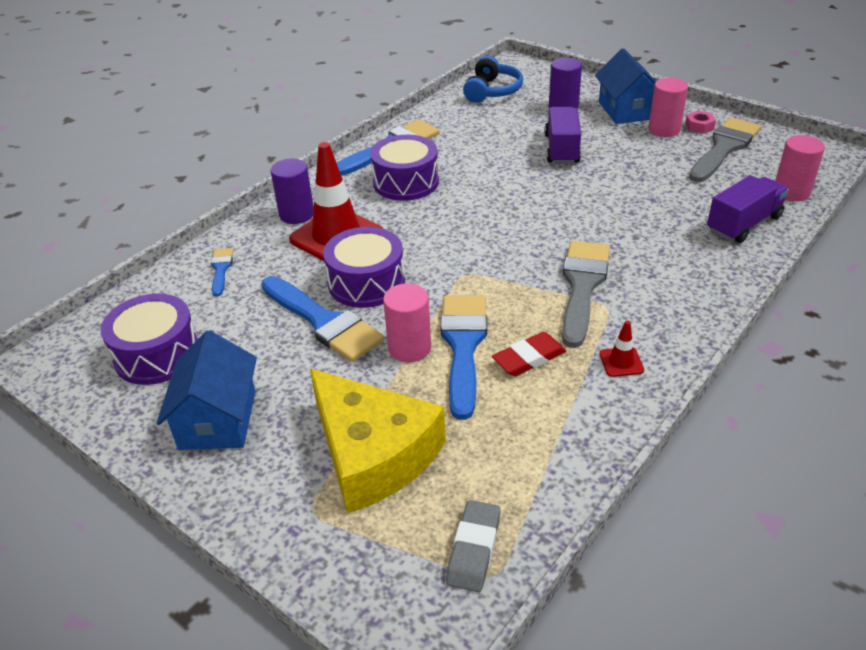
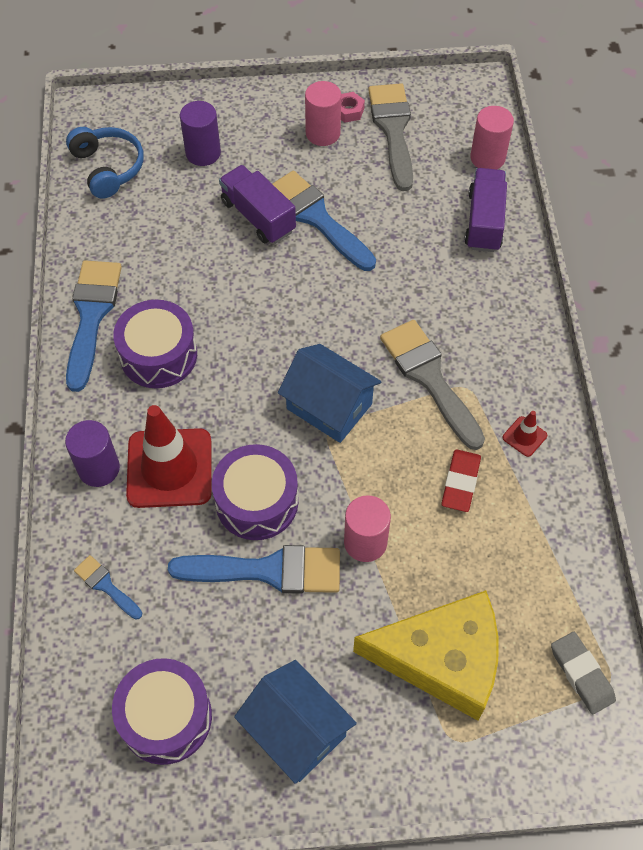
camera: 45 degrees left, 20 degrees up
(463, 346) = (403, 508): blue brush -> blue brush (316, 218)
(626, 110) = (265, 124): blue house -> blue house (329, 406)

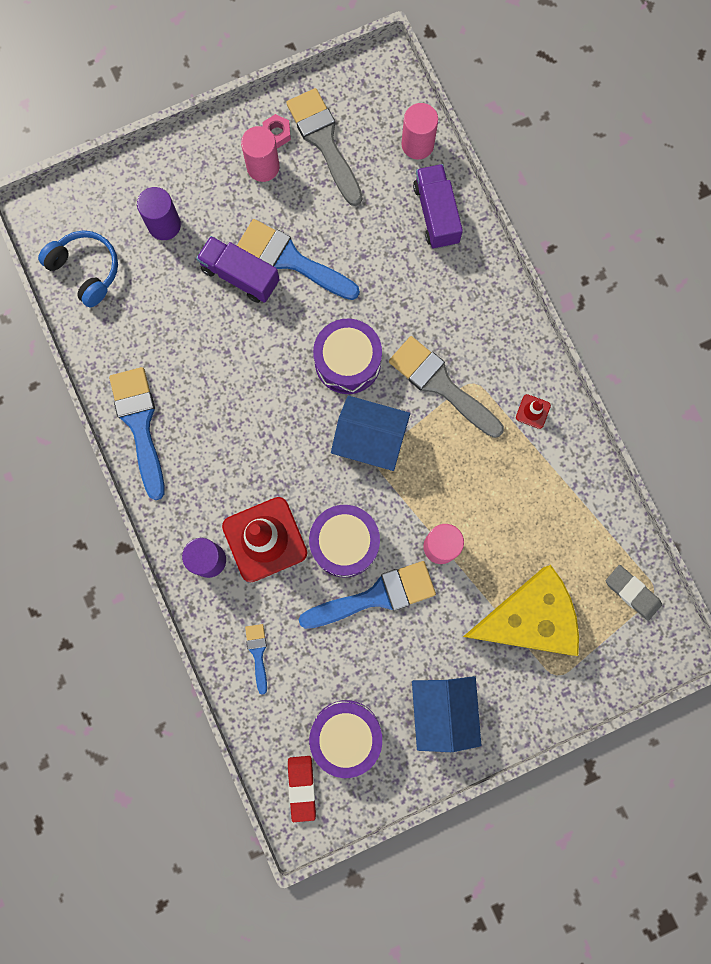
camera: 20 degrees left, 20 degrees up
(106, 586) = (258, 653): blue brush -> blue brush turned 60 degrees clockwise
(158, 355) = (212, 441): purple drum -> purple drum (347, 361)
(296, 730) = (443, 710): blue house -> blue house turned 60 degrees clockwise
(460, 482) = (496, 470): red eraser -> red eraser (301, 787)

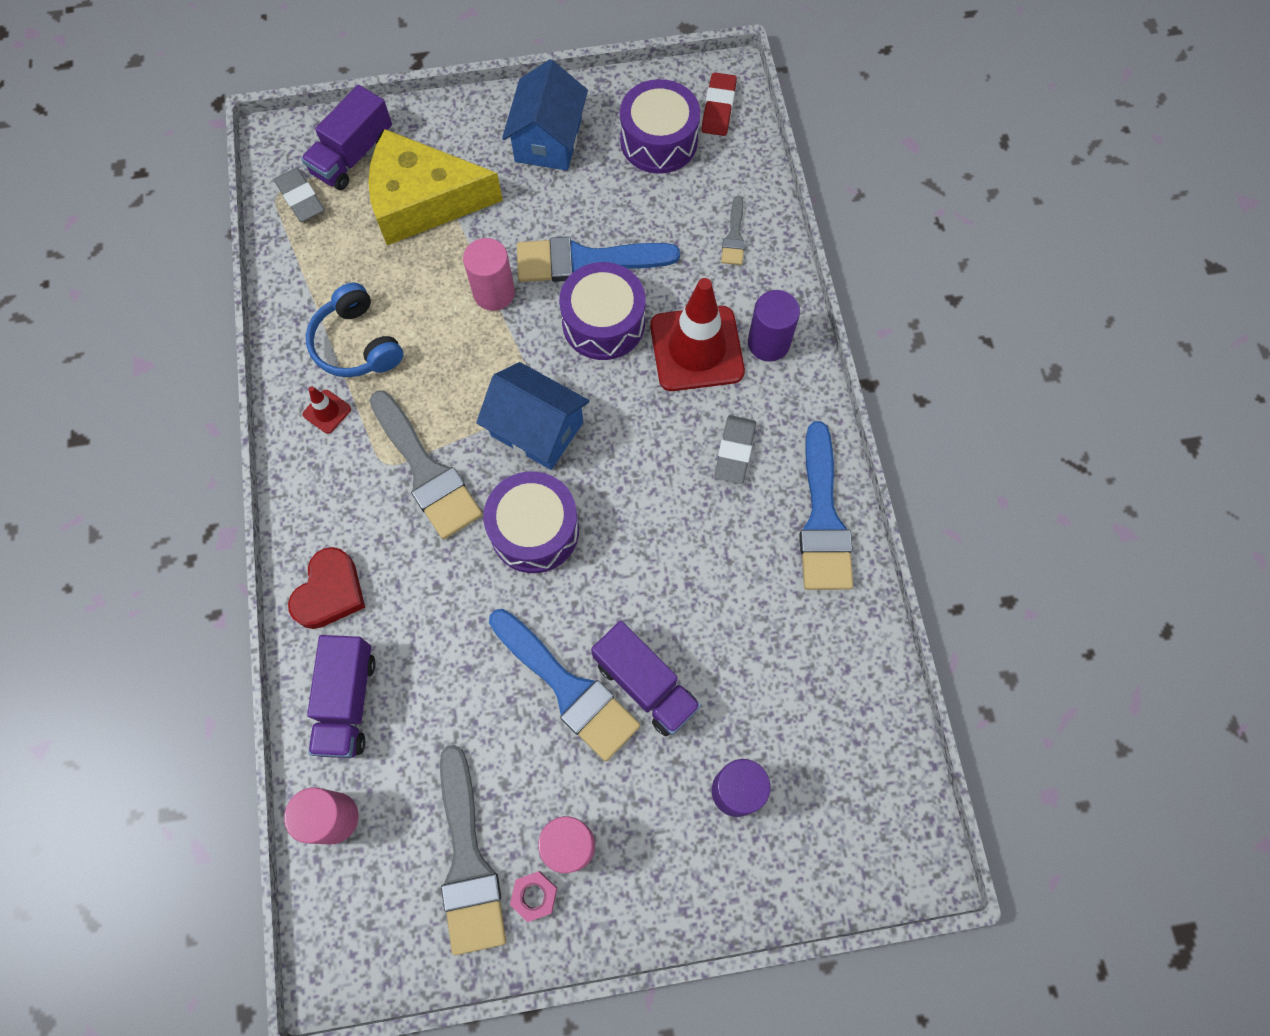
camera: 165 degrees left, 10 degrees down
(86, 270) = (861, 751): blue headphones -> blue headphones (357, 344)
(216, 460) = (734, 451): none -> grey eraser
(258, 653) = (734, 236): blue brush -> grey brush
(476, 281) = (330, 592): none -> red heart
(606, 647) = (353, 155): none -> purple truck

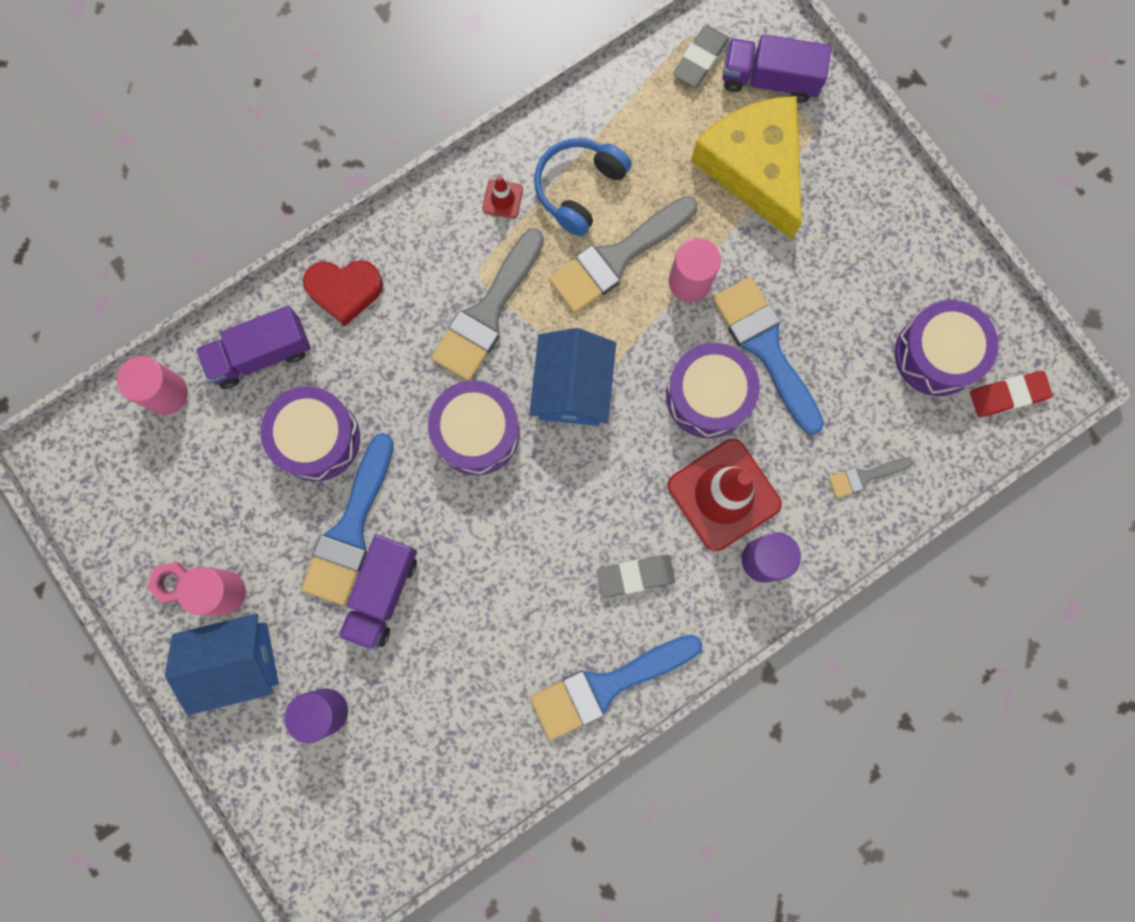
camera: 65 degrees right, 10 degrees up
(462, 682) = (317, 438): none -> purple drum
(468, 861) = (177, 517): grey brush -> grey brush (617, 258)
(548, 140) = (881, 248): blue house -> blue house (236, 662)

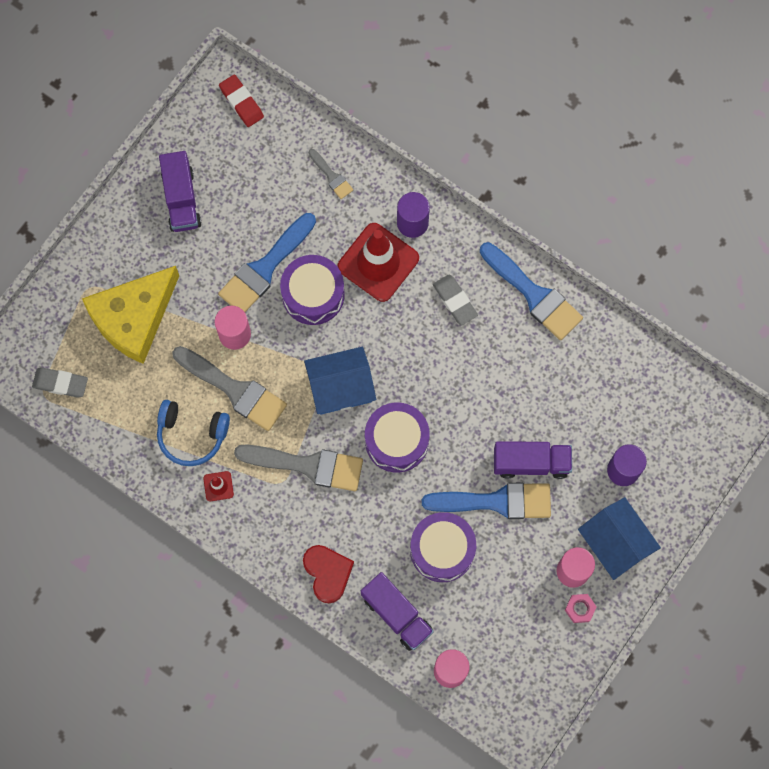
camera: 110 degrees left, 5 degrees down
(769, 79) = (61, 329): purple truck -> purple truck (181, 199)
(937, 354) = (229, 155): purple drum -> none

